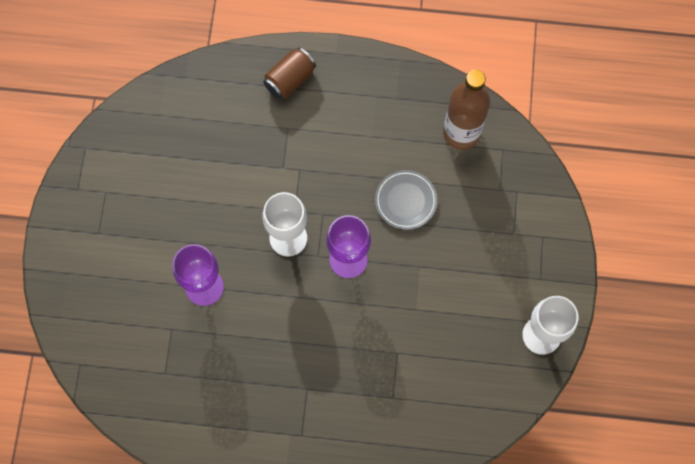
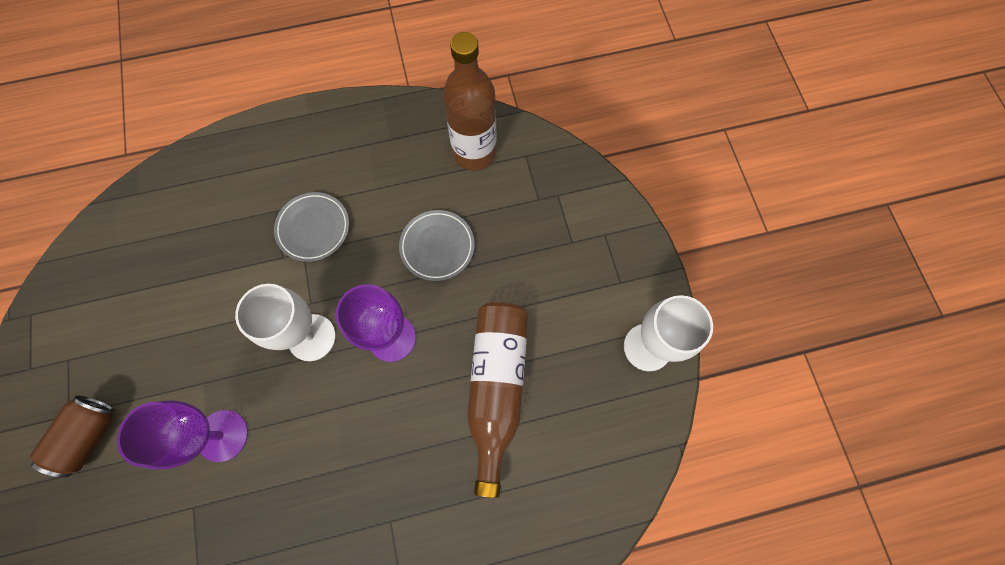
camera: 20 degrees left, 0 degrees up
(290, 80) = (263, 157): brown can -> brown can (89, 436)
(313, 153) = (313, 228): none -> grey plate
(415, 324) = (496, 388): none -> brown bottle

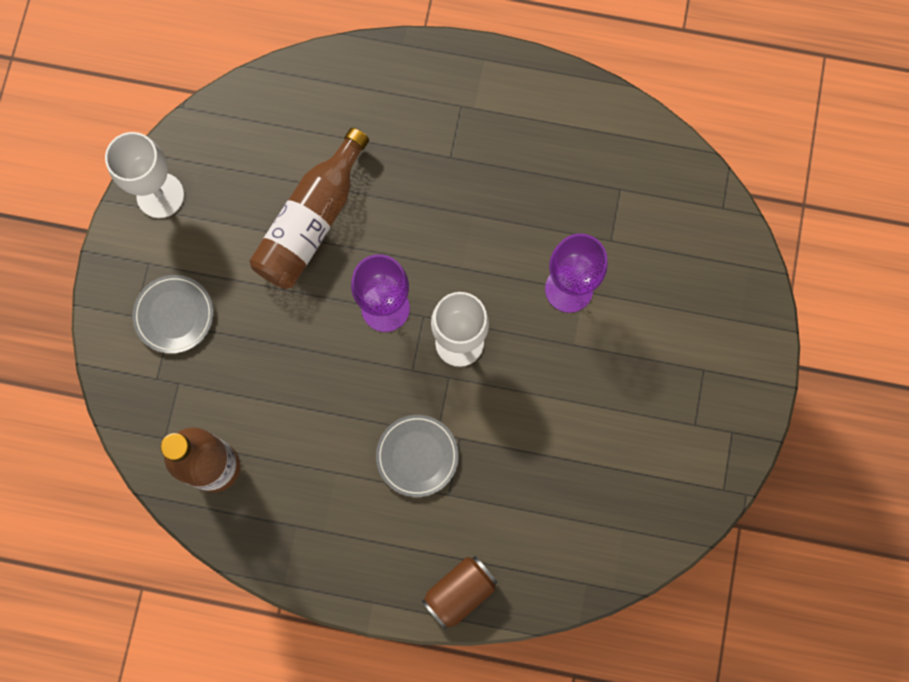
camera: 155 degrees left, 5 degrees up
(89, 436) = (687, 341): brown can -> brown can (459, 591)
(437, 246) = (303, 379): grey plate -> grey plate (174, 315)

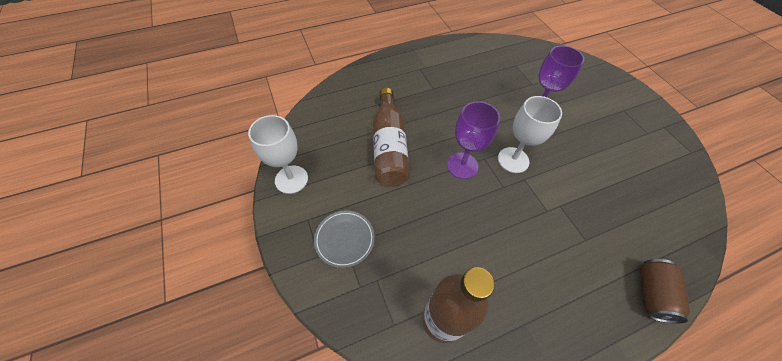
camera: 35 degrees left, 20 degrees down
(417, 456) = (549, 229): grey plate -> none

